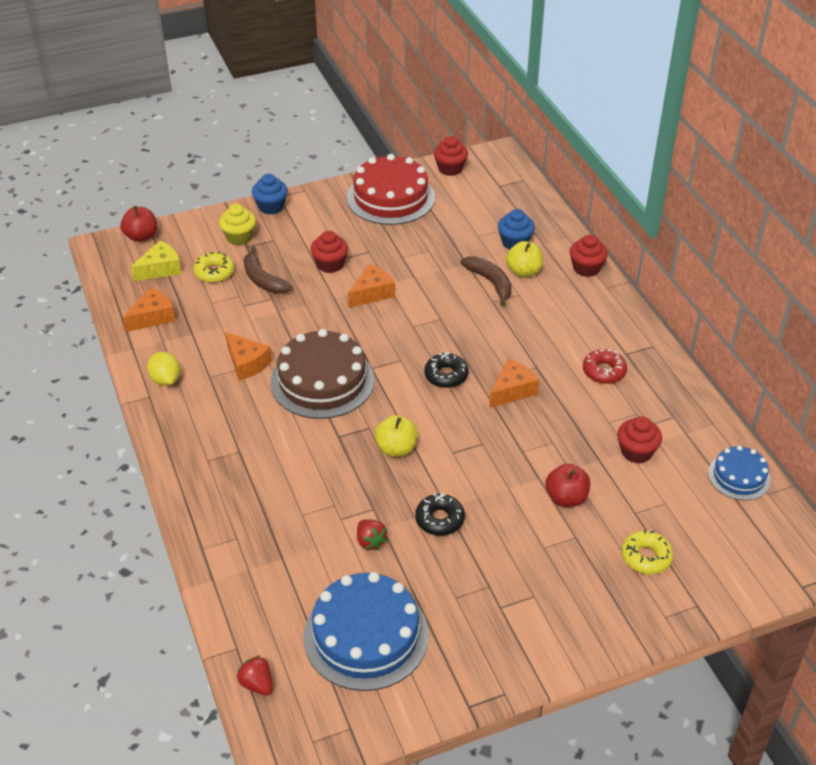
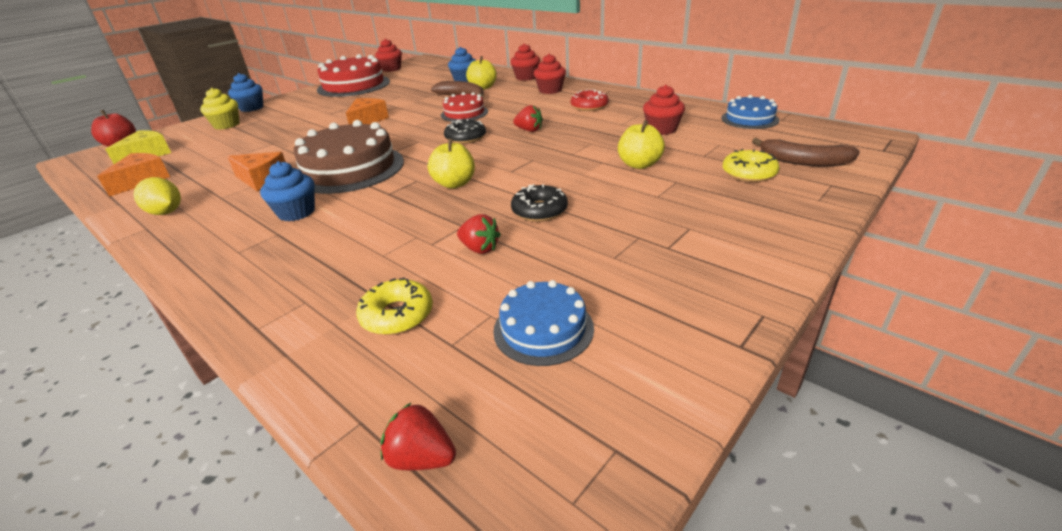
camera: 25 degrees left, 10 degrees down
(214, 272) = (207, 144): yellow donut -> yellow donut (397, 315)
(260, 429) = (296, 212): none -> blue cupcake
(263, 280) = (259, 137): brown banana -> brown banana (803, 161)
(330, 264) = (320, 118): red cupcake -> red cupcake (550, 90)
(366, 635) = (543, 329): blue cake -> blue cake, size x0.55
(471, 324) = (464, 113): none -> red cake
(512, 391) = (529, 130): orange cheese -> red strawberry
(566, 498) = (639, 164): red apple -> yellow apple

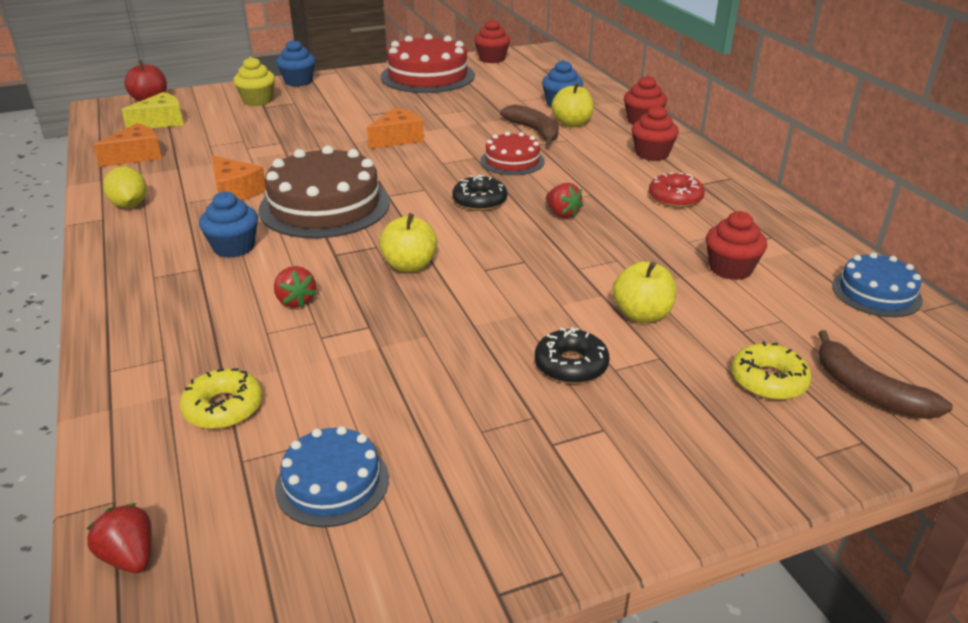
camera: 25 degrees right, 0 degrees up
(480, 249) = (359, 363): red strawberry -> red strawberry (295, 301)
(539, 211) = (462, 338): black donut -> black donut (571, 365)

